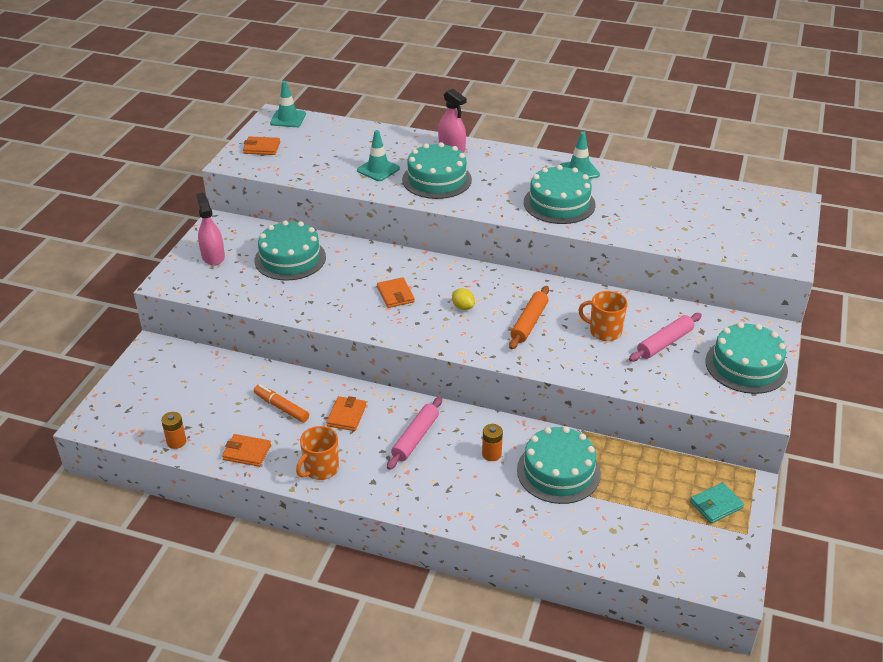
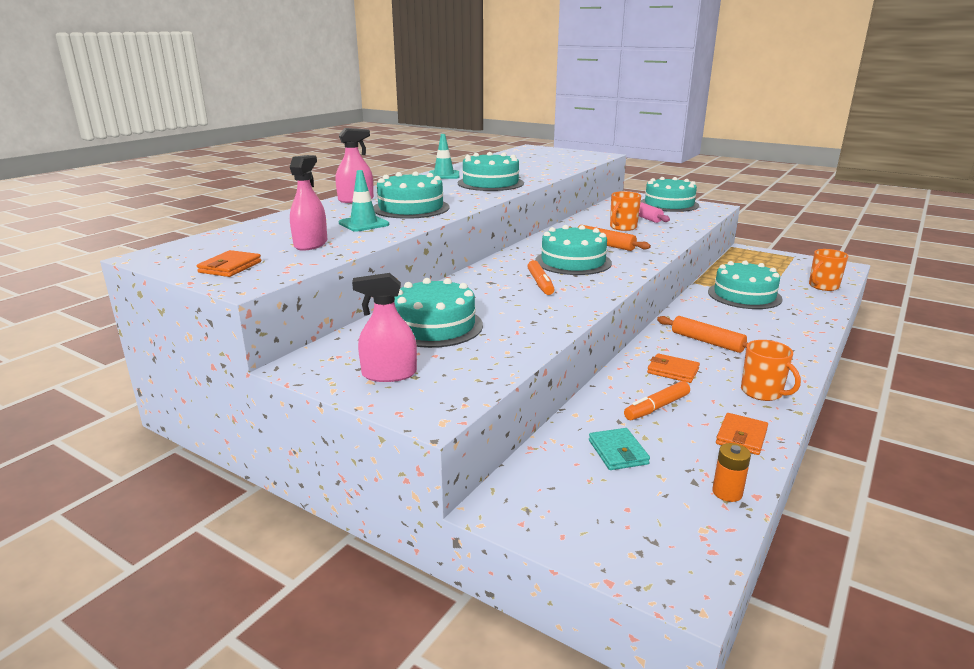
camera: 75 degrees left, 15 degrees down
(288, 119) = (172, 251): turquoise traffic cone -> none
(318, 162) = (311, 244): none -> pink spray bottle
(395, 295) = (540, 283): orange wallet -> orange marker
(415, 438) = (707, 342): pink rolling pin -> orange rolling pin
(463, 307) = (573, 262): yellow lemon -> turquoise cake
(491, 454) = (726, 314): orange battery -> none
(627, 548) = (823, 286): none -> orange mug
(716, 505) = (769, 259): turquoise wallet -> turquoise wallet (618, 452)

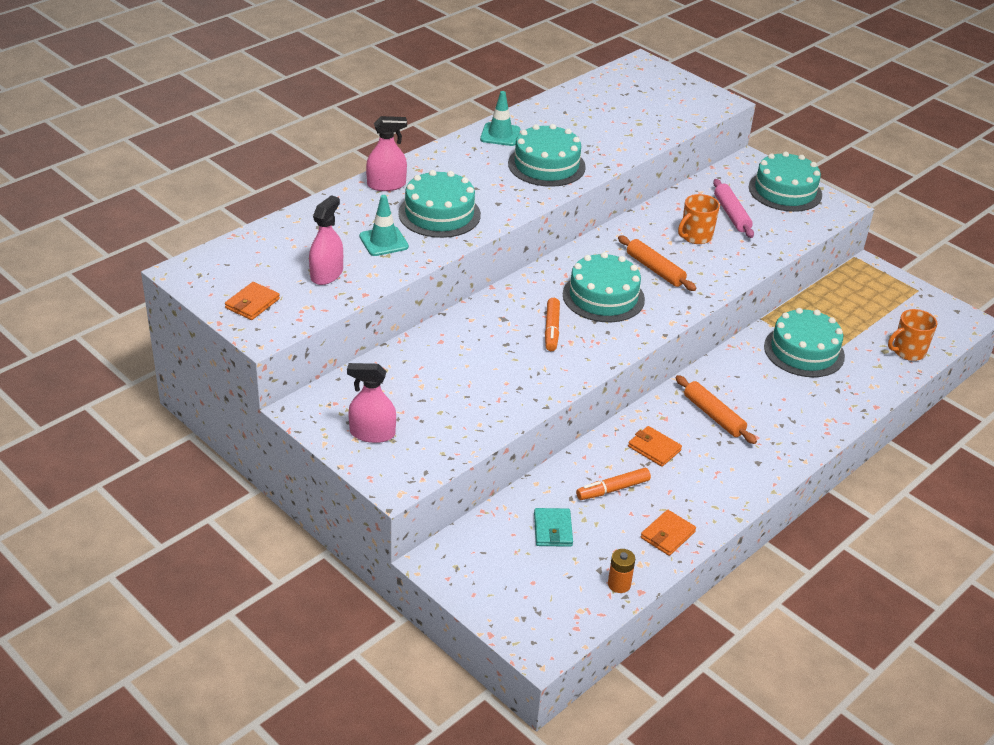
camera: 10 degrees right, 15 degrees up
(434, 326) = (427, 378): turquoise cake -> none
(762, 392) = (722, 490): orange mug -> none

